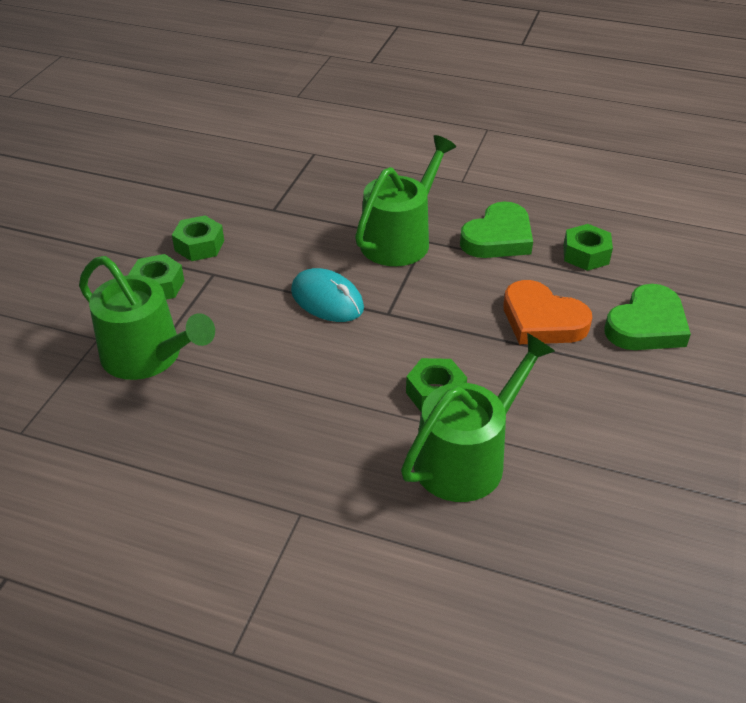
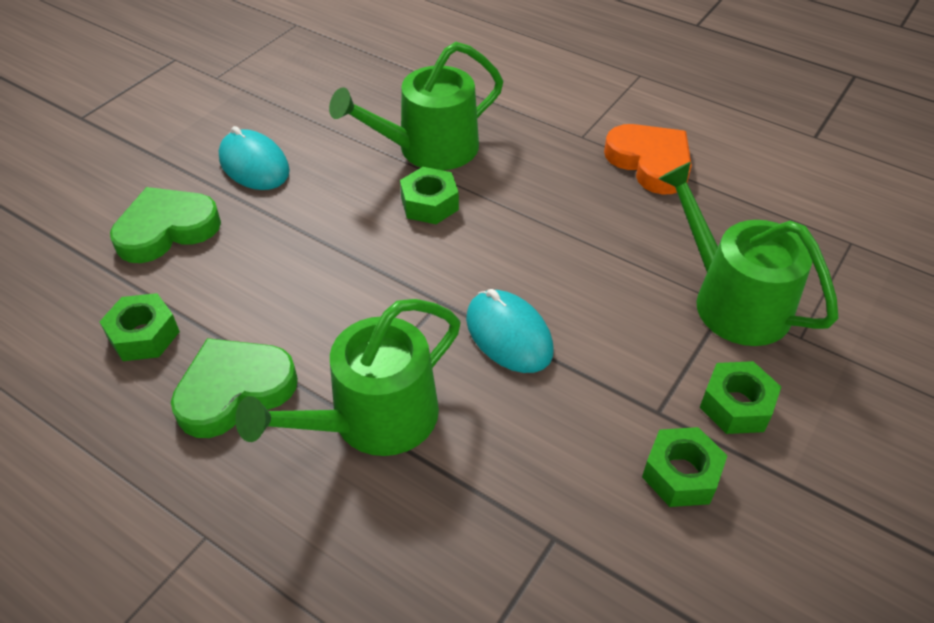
camera: 165 degrees left, 5 degrees up
(542, 320) = (271, 257): orange heart -> orange heart (650, 162)
(630, 401) = (254, 165): none -> turquoise mouse

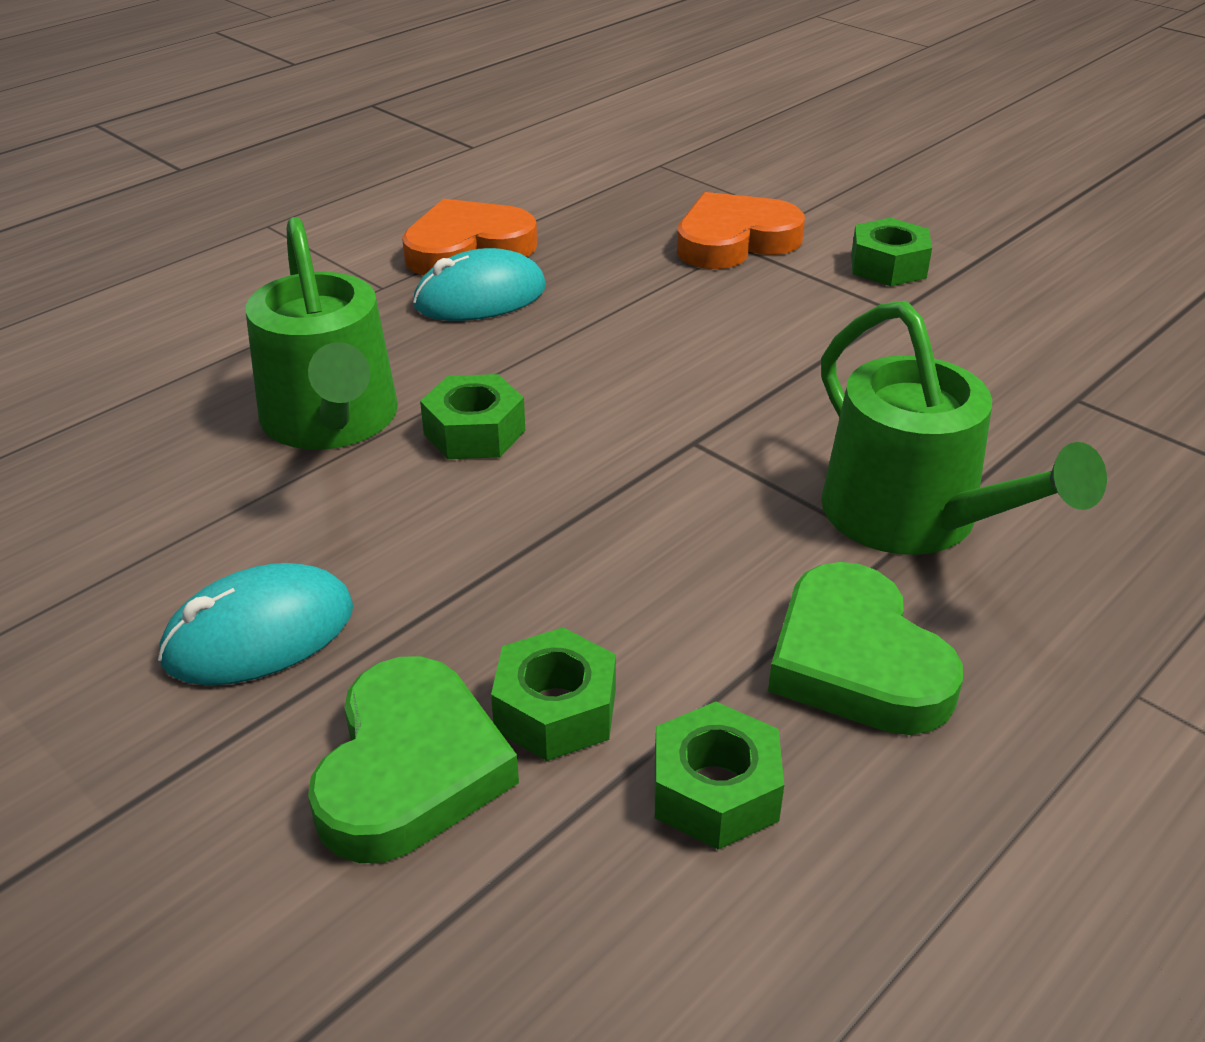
camera: 80 degrees left, 10 degrees down
(166, 229) = (410, 769): green heart -> green heart turned 150 degrees counterclockwise
(508, 335) = (768, 392): turquoise mouse -> turquoise mouse (480, 297)
(681, 474) = (982, 311): green nut -> green nut (555, 710)
(732, 301) = (734, 241): green watering can -> orange heart

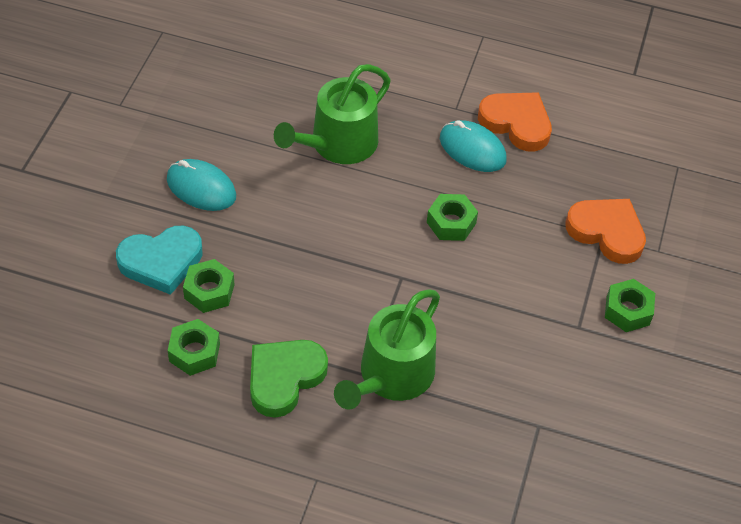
camera: 60 degrees right, 15 degrees up
(410, 769) = (161, 262): green heart -> turquoise heart
(474, 432) = (359, 196): green nut -> green nut (451, 223)

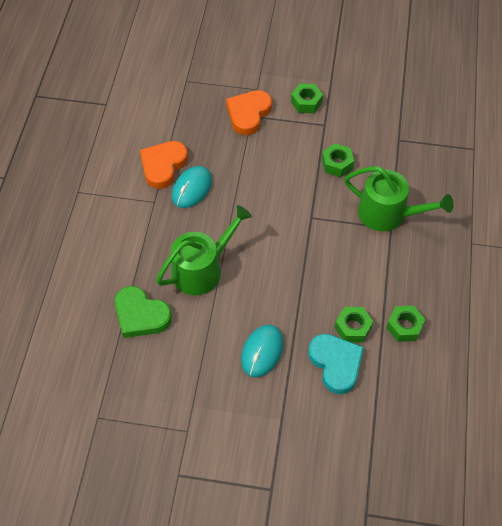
camera: 95 degrees left, 5 degrees up
(284, 378) = (407, 271): green heart -> green heart (141, 315)
(338, 144) = (202, 269): green watering can -> green watering can turned 75 degrees counterclockwise
(451, 223) = (259, 195): green nut -> green nut (337, 164)

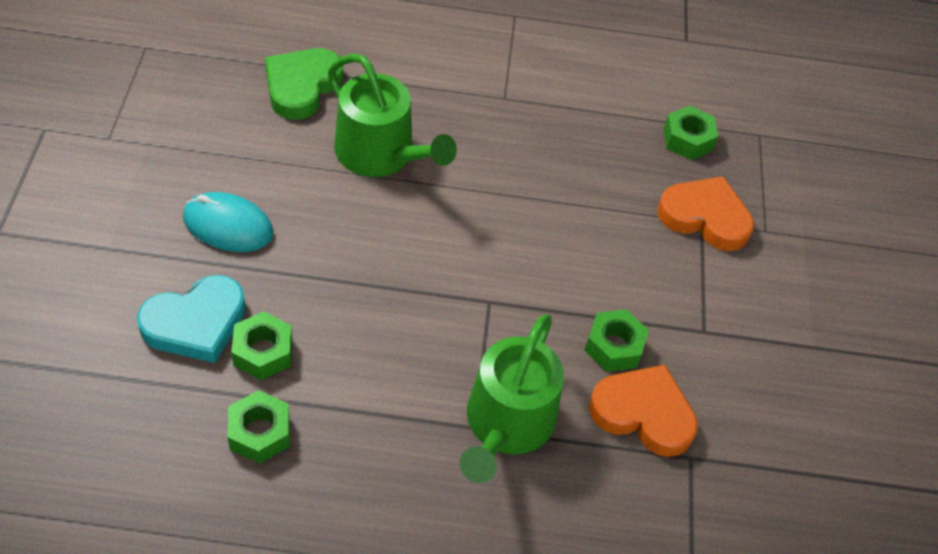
camera: 80 degrees right, 5 degrees down
(163, 166) = (575, 107): orange heart -> orange heart (643, 413)
(192, 189) = (534, 142): turquoise mouse -> none
(306, 102) = (752, 304): green nut -> green nut (687, 139)

